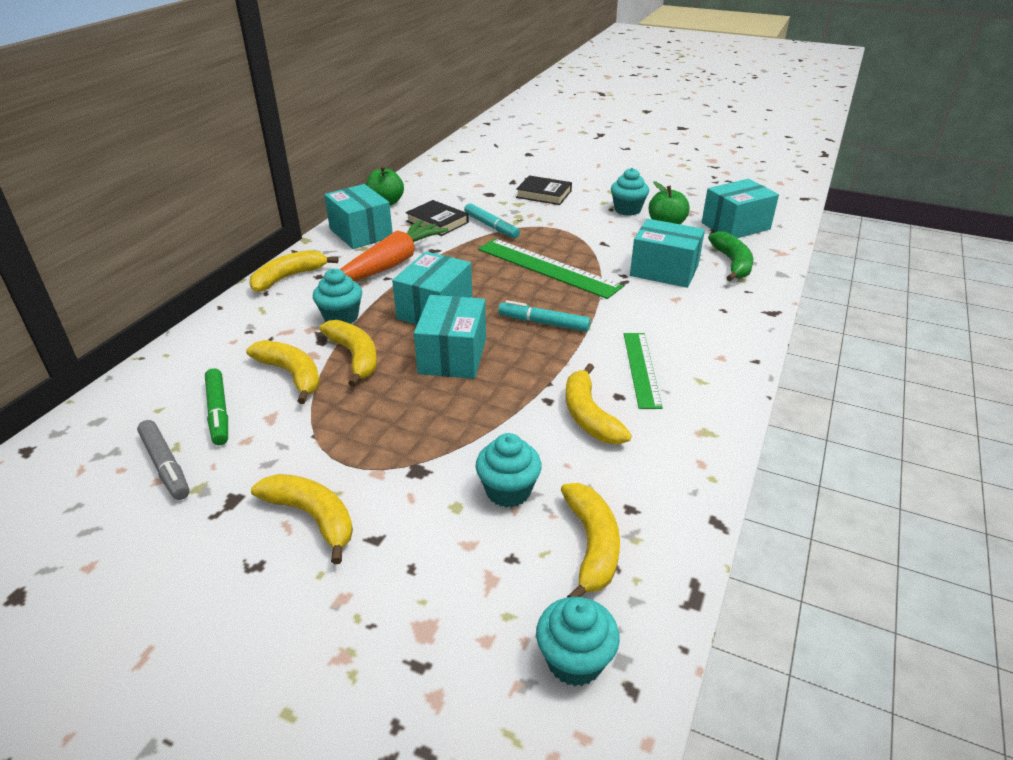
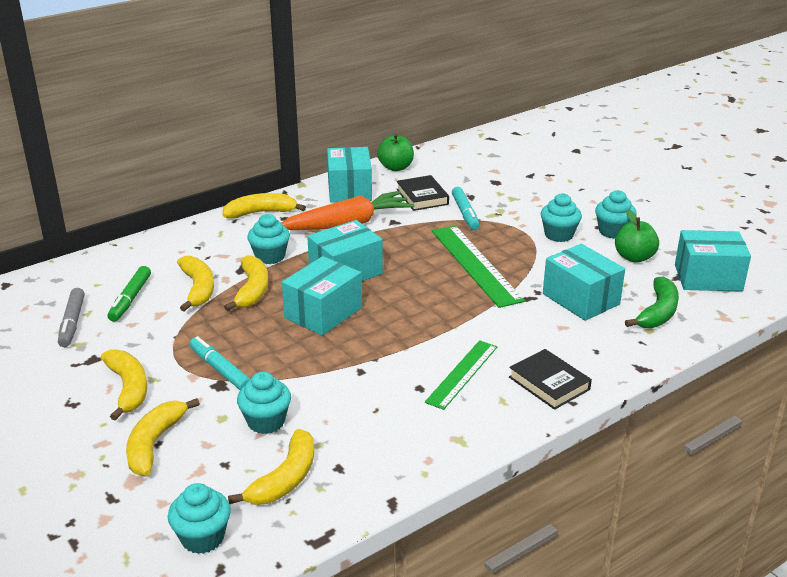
camera: 30 degrees right, 5 degrees down
(543, 323) = (421, 310): turquoise marker -> turquoise marker (220, 370)
(544, 194) = (546, 195): black book -> black book (549, 383)
(589, 223) = (559, 235): none -> turquoise cupcake
(589, 416) = (379, 393): yellow banana -> yellow banana (154, 443)

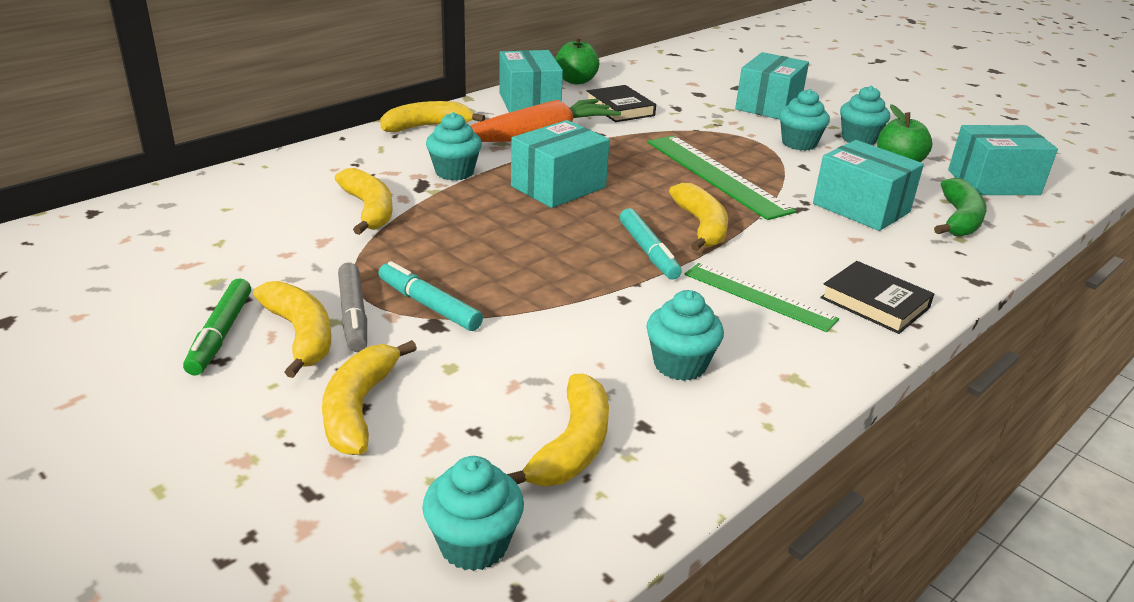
camera: 10 degrees left, 0 degrees up
(72, 323) = (199, 255): grey marker -> grey marker (353, 315)
(130, 299) = (277, 224): green marker -> green marker (221, 334)
(252, 290) = (443, 209): yellow banana -> yellow banana (701, 226)
(266, 422) = (516, 369): turquoise cupcake -> turquoise cupcake (680, 364)
(323, 313) = (547, 232): turquoise box -> turquoise box (768, 106)
(462, 374) = (759, 296): green ruler -> green ruler turned 75 degrees counterclockwise
(465, 213) = (678, 124): turquoise marker -> turquoise marker (648, 251)

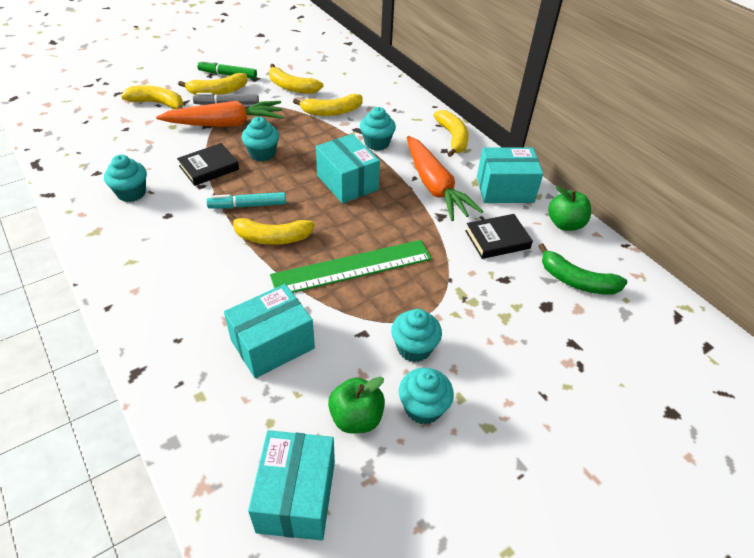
camera: 100 degrees right, 15 degrees up
(429, 305) = (225, 124): turquoise marker -> orange carrot
(474, 544) = (65, 123): turquoise cupcake -> turquoise cupcake (262, 154)
(572, 446) = (98, 151): yellow banana -> yellow banana (292, 87)
(759, 296) = (176, 240): green ruler -> none
(768, 106) = (517, 356): turquoise box -> none
(874, 303) = (140, 295): black book -> black book (209, 168)
(959, 219) = (230, 413): green banana -> green banana (576, 281)

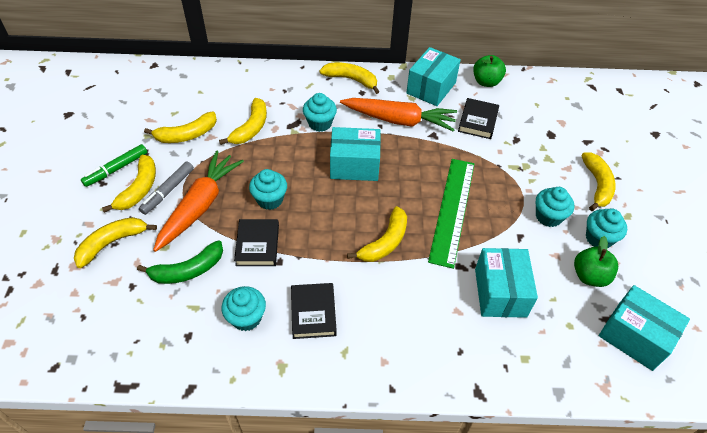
camera: 55 degrees left, 5 degrees up
(160, 226) = (313, 313): none -> black book
(247, 205) = (333, 240): turquoise marker -> none
(509, 378) = (597, 185): none -> yellow banana
(576, 281) = (539, 108): green banana -> green banana (188, 270)

